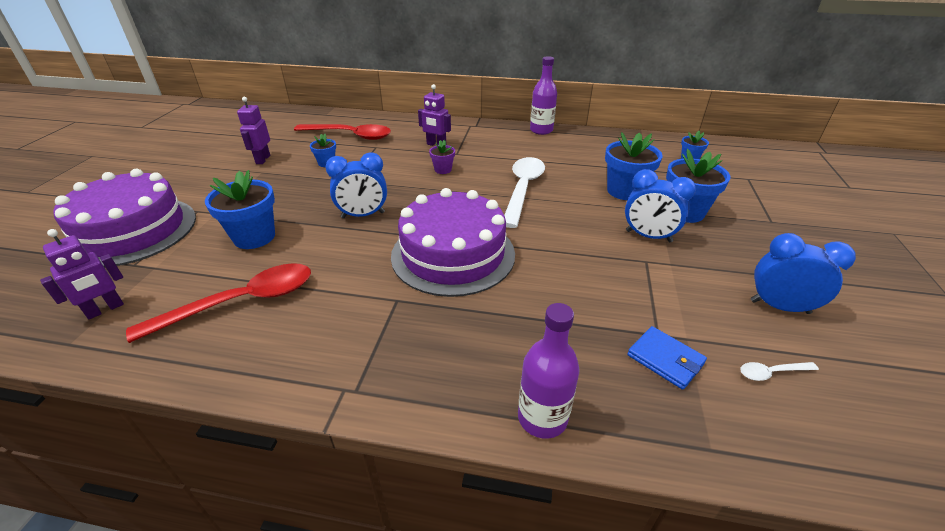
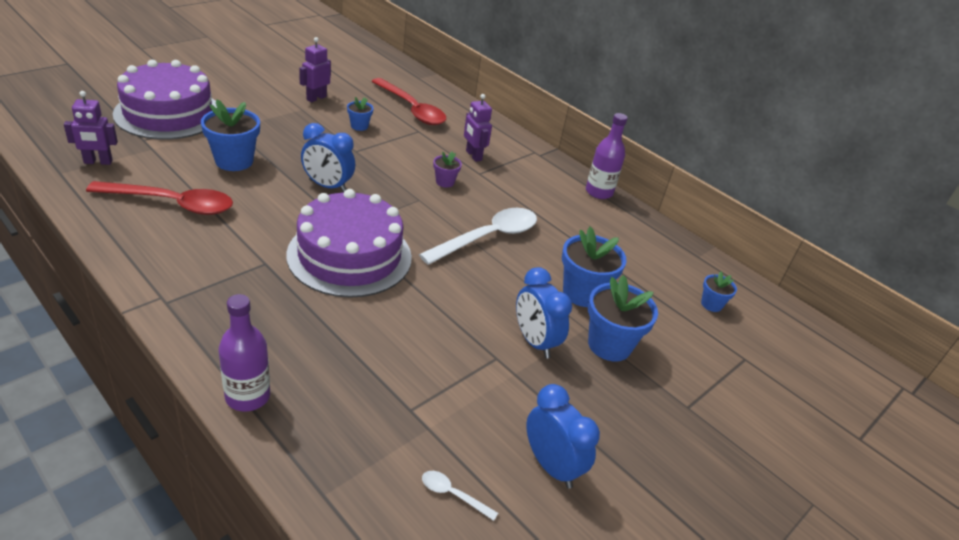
camera: 30 degrees right, 0 degrees up
(665, 359) = (387, 427): blue wallet -> none

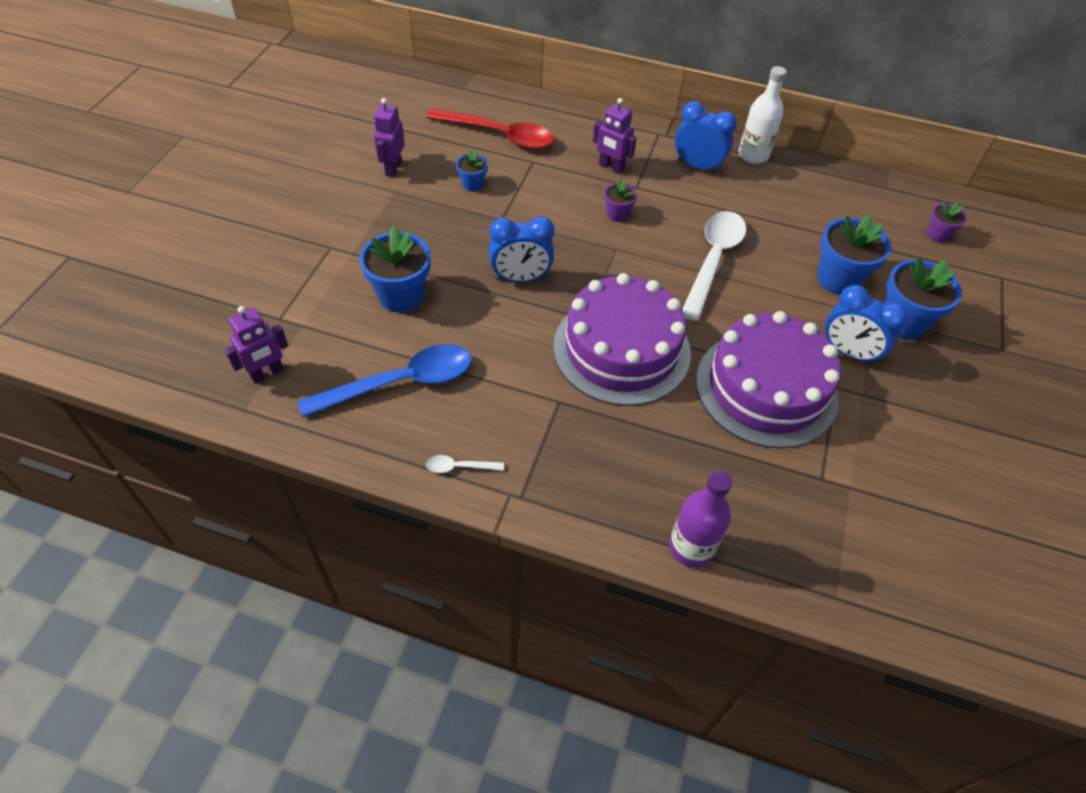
camera: 25 degrees left, 15 degrees up
(168, 113) = (265, 269): purple cake -> purple cake (766, 388)
(172, 204) = (401, 383): red spoon -> blue spoon
(453, 494) = (921, 535): white spoon -> white spoon (459, 467)
(551, 466) = (962, 465): blue clock -> blue clock (697, 166)
(599, 192) = (753, 155): purple bottle -> white bottle
(711, 304) = (937, 235): blue flower pot -> purple flower pot

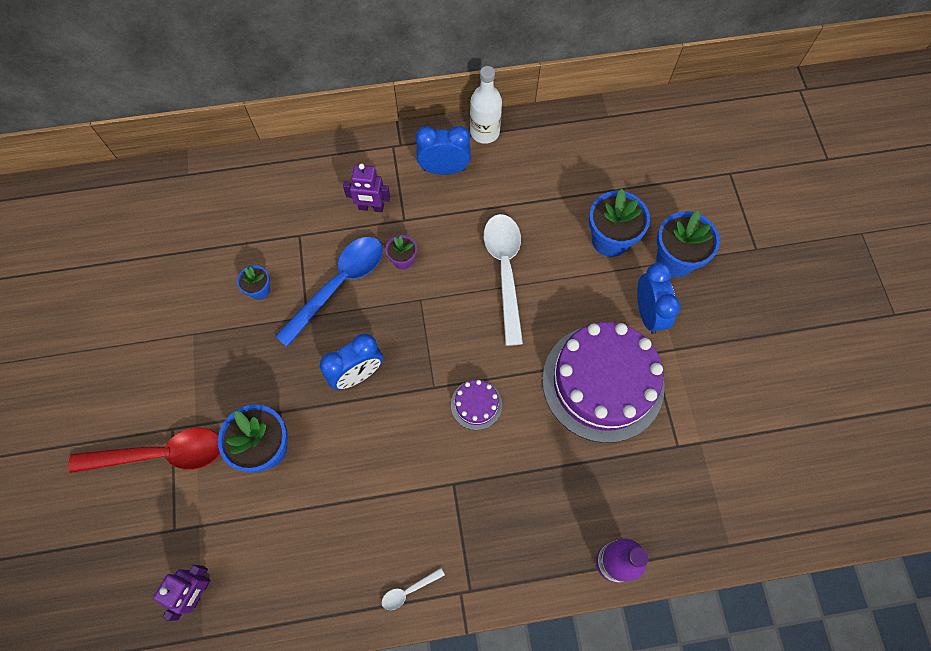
camera: 25 degrees left, 15 degrees up
(393, 168) = (176, 308): purple robot -> none
(401, 383) = (317, 537): blue spoon -> blue spoon (339, 285)
(500, 135) = (252, 218): red spoon -> red spoon (161, 454)
(621, 349) = (476, 404): purple cake -> purple cake, size x0.42
(848, 353) = (648, 313): blue clock -> blue clock turned 105 degrees counterclockwise
(937, 235) = (666, 151): purple flower pot -> none

